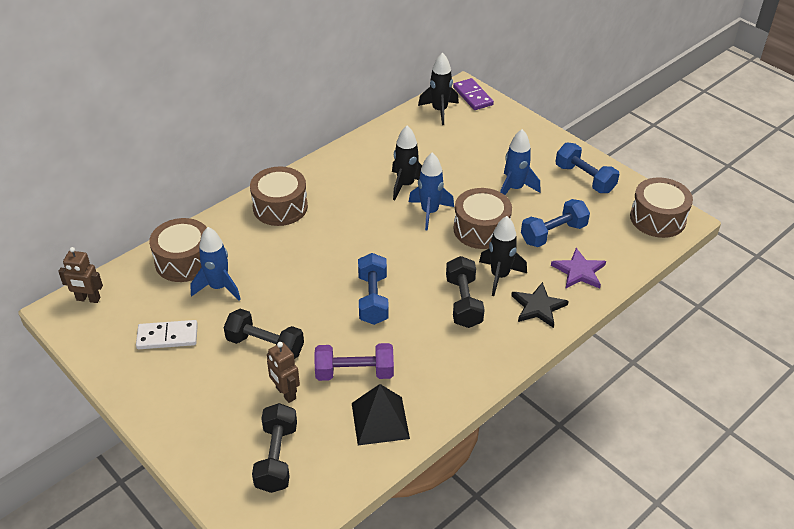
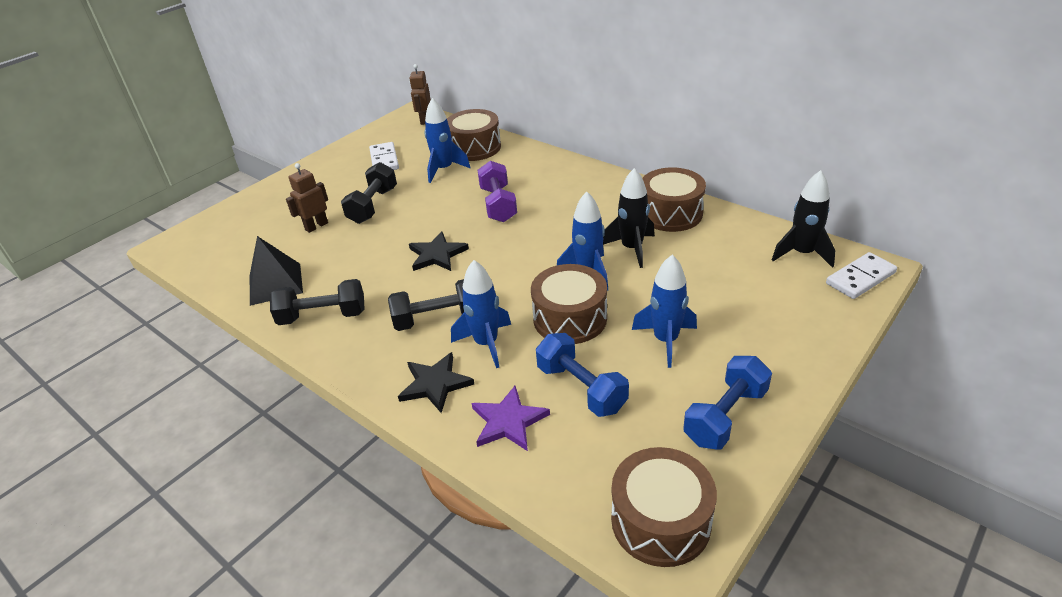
camera: 85 degrees right, 5 degrees down
(276, 458) = (246, 235): black dumbbell -> black dumbbell (323, 316)
(280, 207) = (562, 178): brown drum -> brown drum (670, 213)
(354, 373) = (337, 259): purple dumbbell -> purple dumbbell (498, 204)
(373, 299) = (437, 255): blue dumbbell -> black star
(473, 96) = (860, 278): purple domino -> white domino
(499, 276) = (486, 344): black rocket -> blue rocket

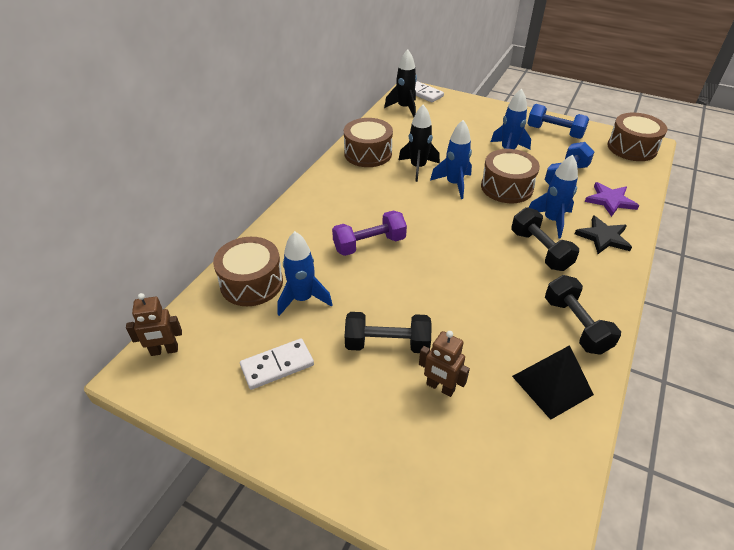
camera: 105 degrees left, 5 degrees up
(437, 255) = (459, 269): black star -> none

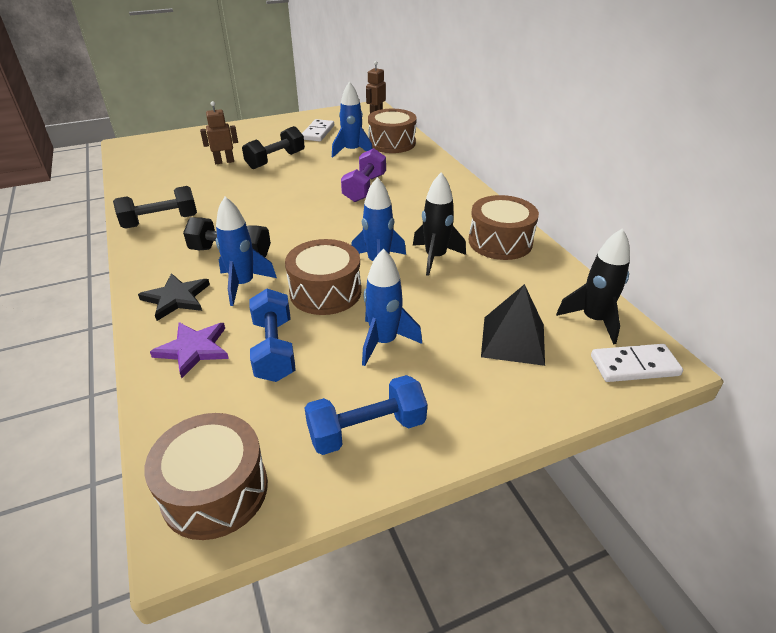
camera: 130 degrees right, 5 degrees down
(552, 385) = (157, 189): black pyramid -> black pyramid (513, 340)
(576, 325) = (160, 221): black dumbbell -> black dumbbell turned 45 degrees counterclockwise

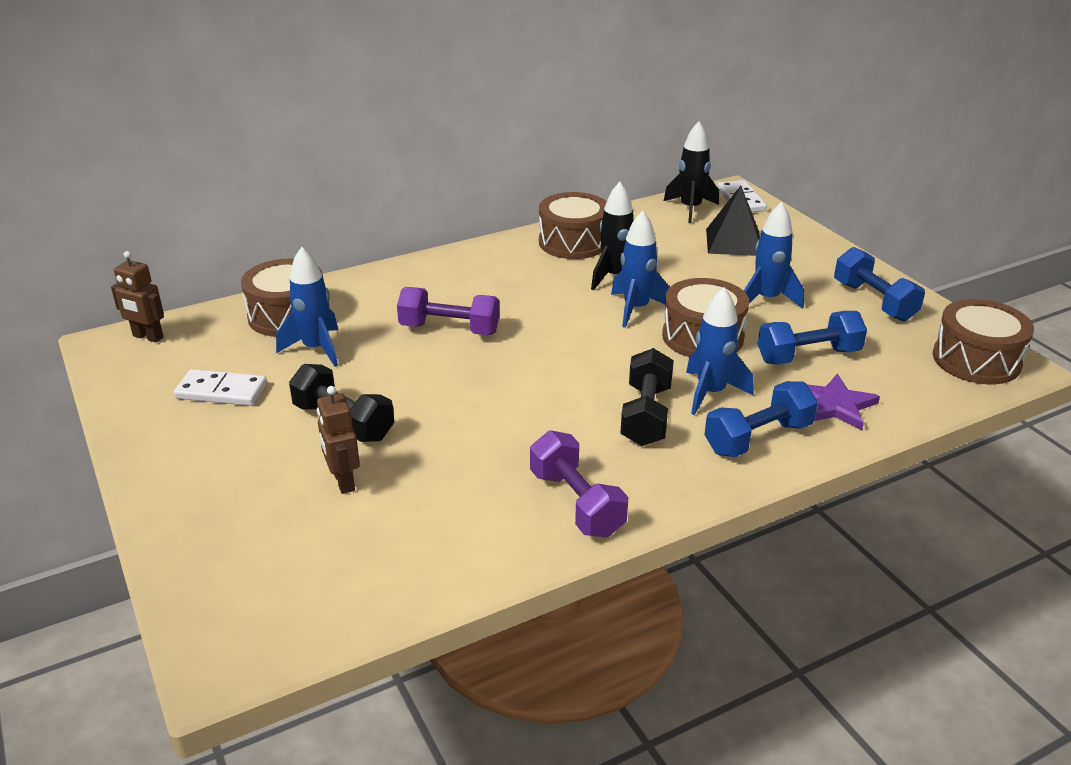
camera: 95 degrees left, 5 degrees down
(160, 221) = (576, 503): black dumbbell -> purple dumbbell
(176, 298) = (758, 438): black star -> blue dumbbell

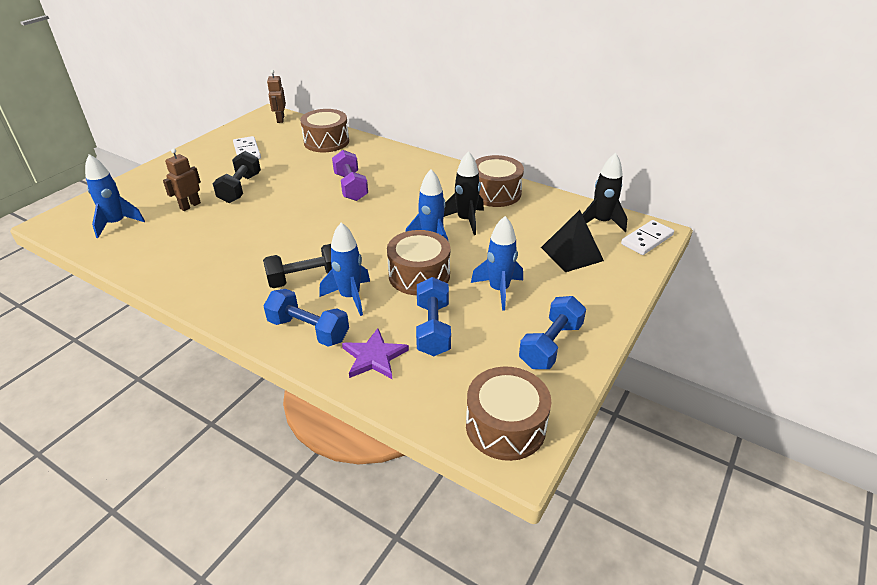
camera: 60 degrees right, 5 degrees up
(316, 349) = (301, 159): blue rocket -> blue rocket (117, 223)
(576, 503) = (203, 279): purple dumbbell -> none
(808, 356) = (433, 329): blue dumbbell -> blue dumbbell turned 45 degrees clockwise

